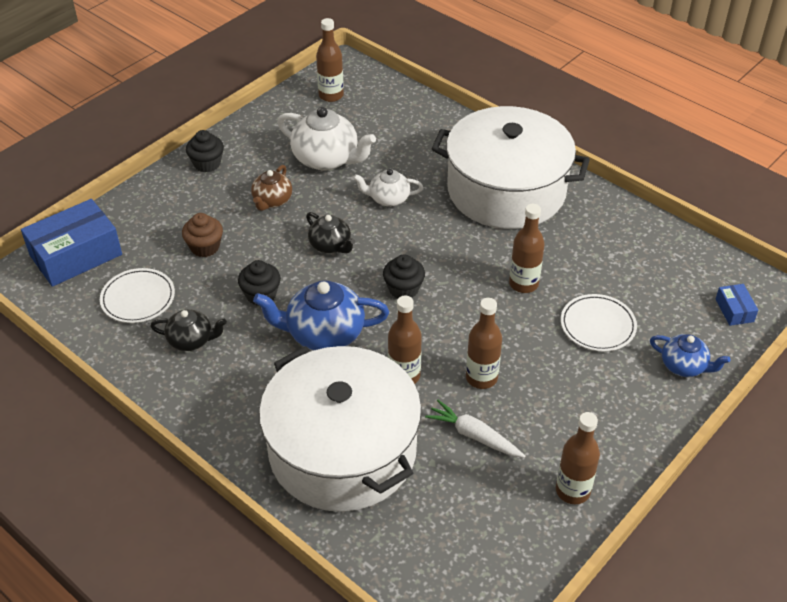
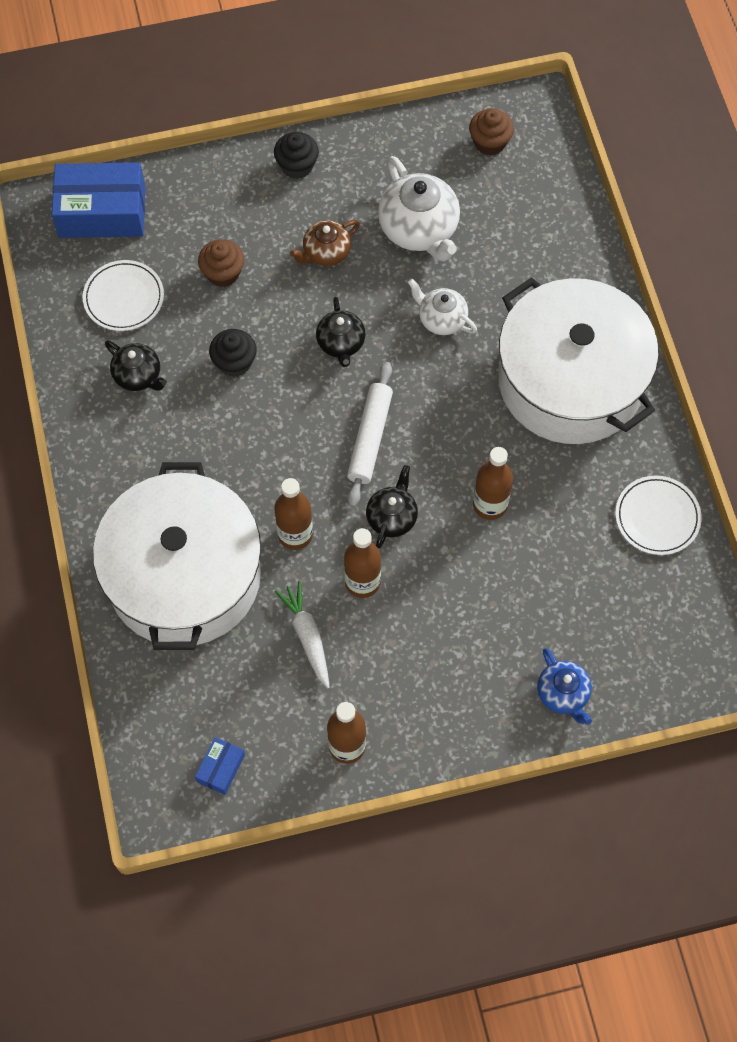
camera: 35 degrees right, 20 degrees up
(324, 334) = (259, 443): blue teapot -> none
(331, 95) = (489, 142): brown bottle -> brown cupcake
(403, 289) = (370, 438): black cupcake -> white rolling pin
(464, 327) = (392, 517): none -> black teapot
(597, 325) = (520, 597): white plate -> white plate (657, 517)
(734, 310) = (673, 668): blue box -> blue box (221, 768)

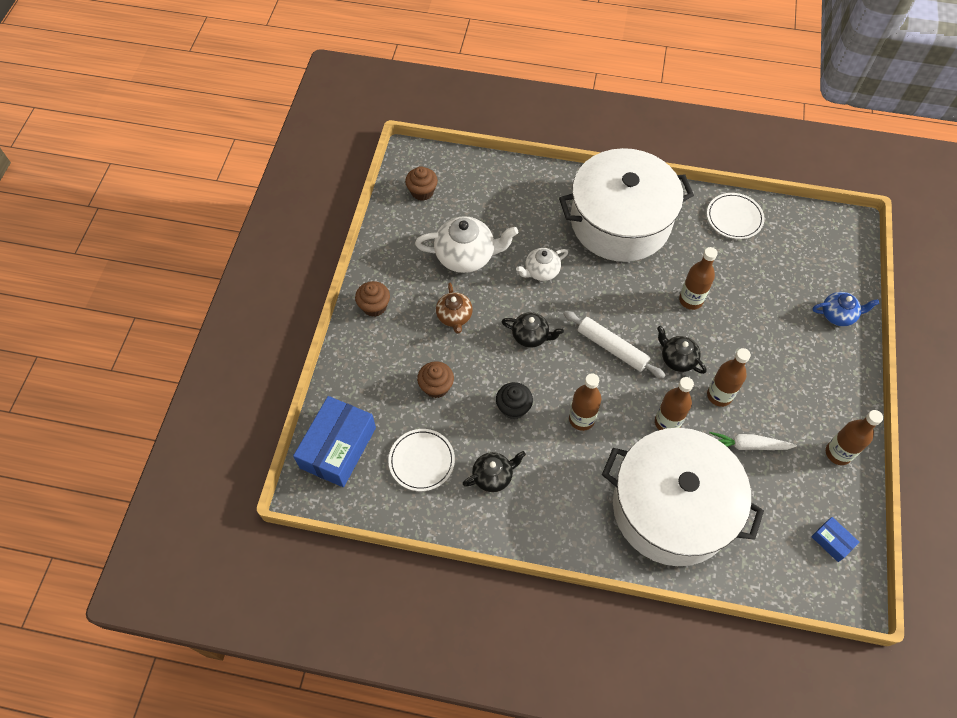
camera: 65 degrees left, 5 degrees down
(254, 439) = (581, 419): none -> brown bottle
(297, 166) = (374, 306): black cupcake -> brown cupcake

